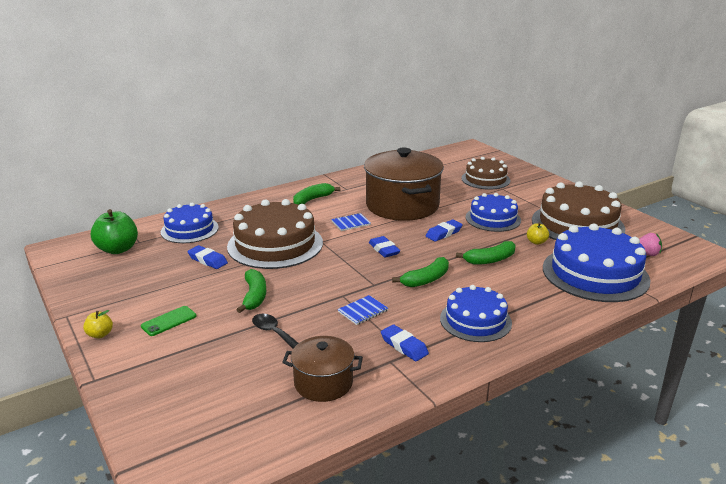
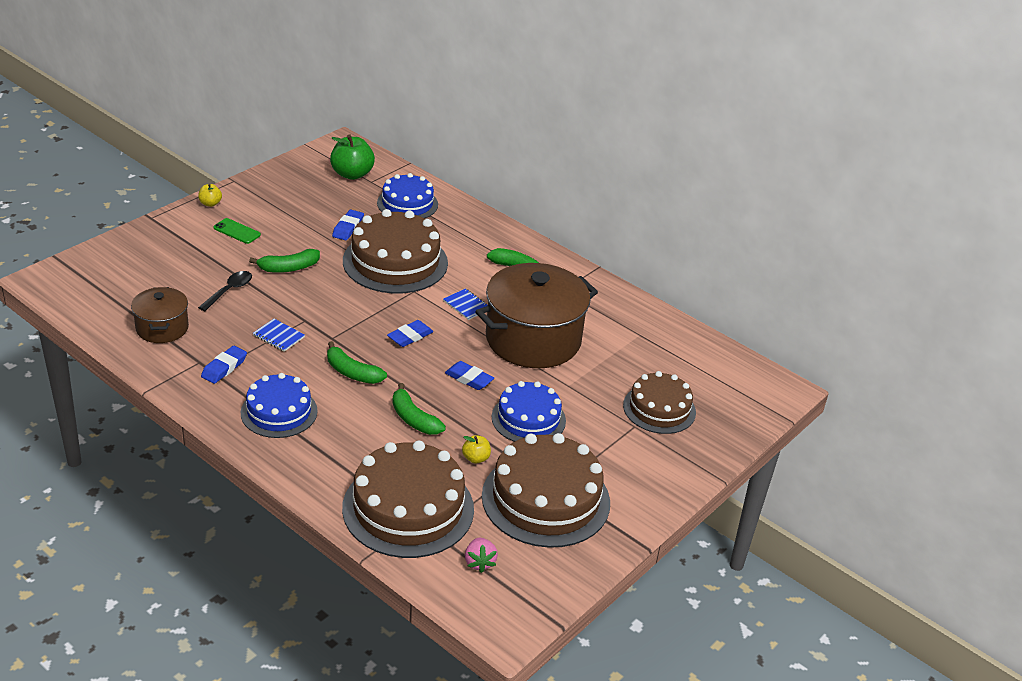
camera: 70 degrees right, 10 degrees up
(595, 273) = (408, 508): blue cake -> brown cake

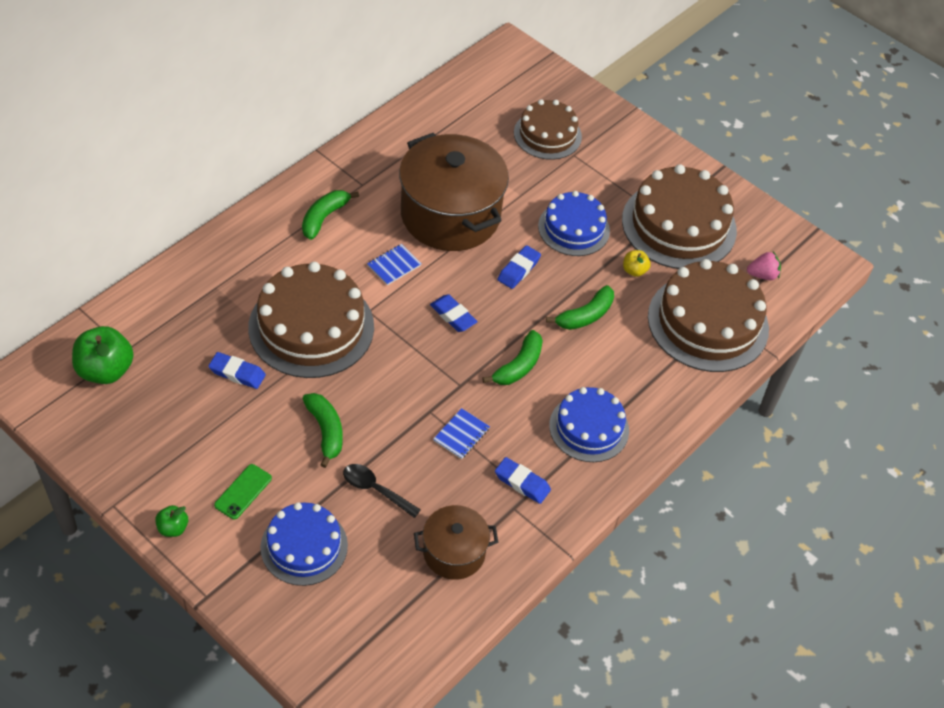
camera: 90 degrees left, 15 degrees up
(210, 203) = (173, 528): yellow apple -> green apple
(407, 204) = (182, 313): blue cake -> blue cake (304, 546)

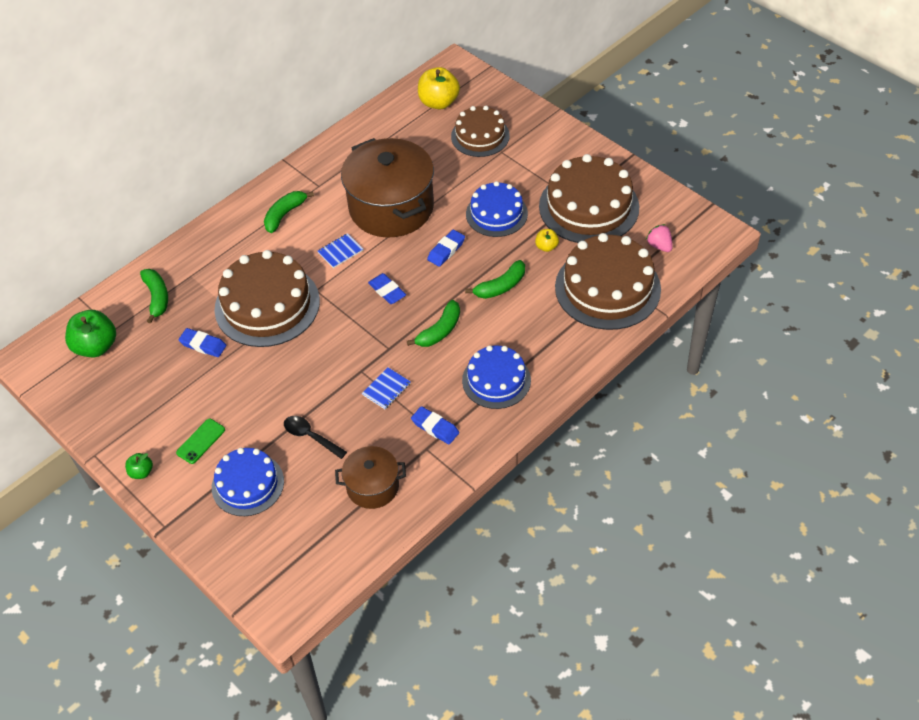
camera: 10 degrees right, 0 degrees up
(326, 431) = (273, 390): green banana -> green banana (157, 298)
(496, 92) = (439, 102): none -> yellow apple
(762, 275) = (659, 246): pink strawberry -> pink strawberry turned 120 degrees counterclockwise

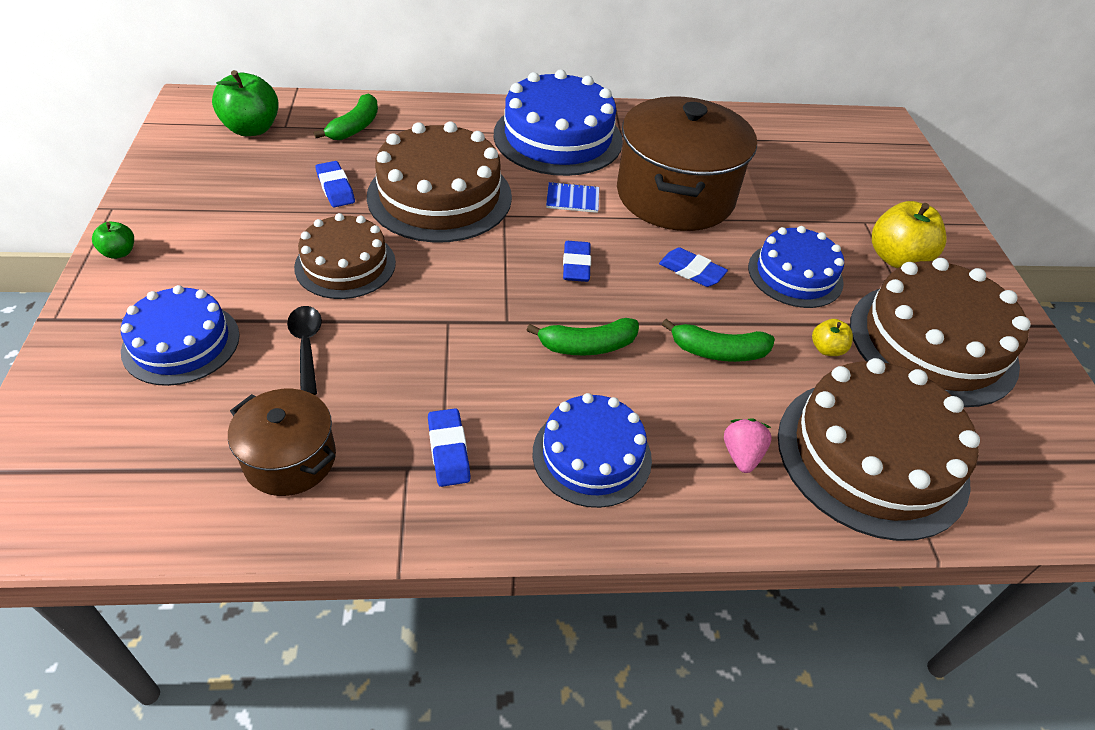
camera: 35 degrees right, 5 degrees down
(201, 441) = (207, 267): green phone -> none
(285, 214) = (558, 137): green banana -> blue cake
(386, 389) = (449, 361): blue notebook -> none
(439, 102) = (833, 142): yellow apple -> yellow apple (896, 258)
(446, 250) = (691, 271): blue eraser -> blue eraser turned 45 degrees clockwise
(480, 136) = (852, 194): brown cake -> brown cake (345, 264)
(659, 246) = (1006, 457): pink strawberry -> pink strawberry (741, 455)

